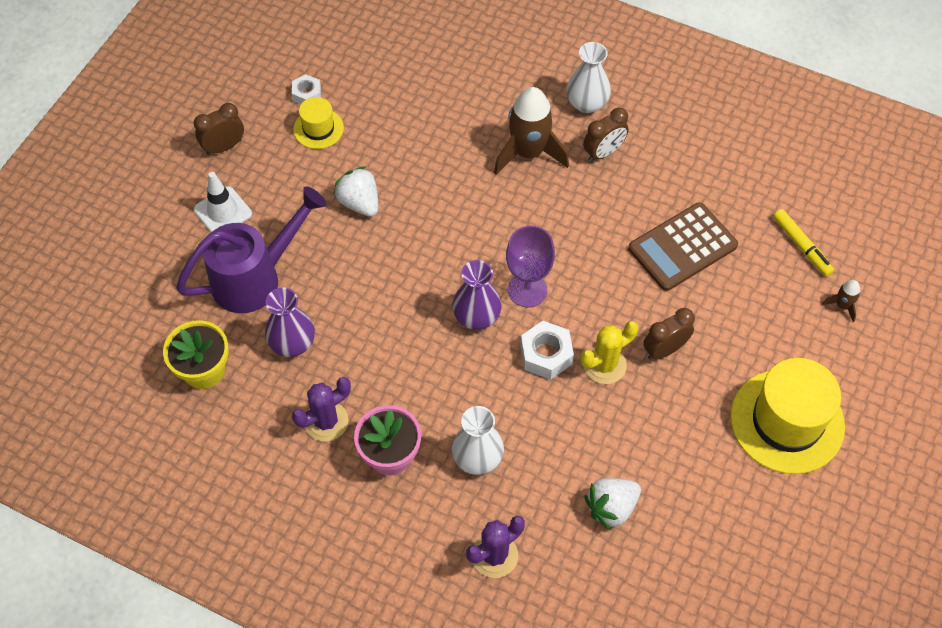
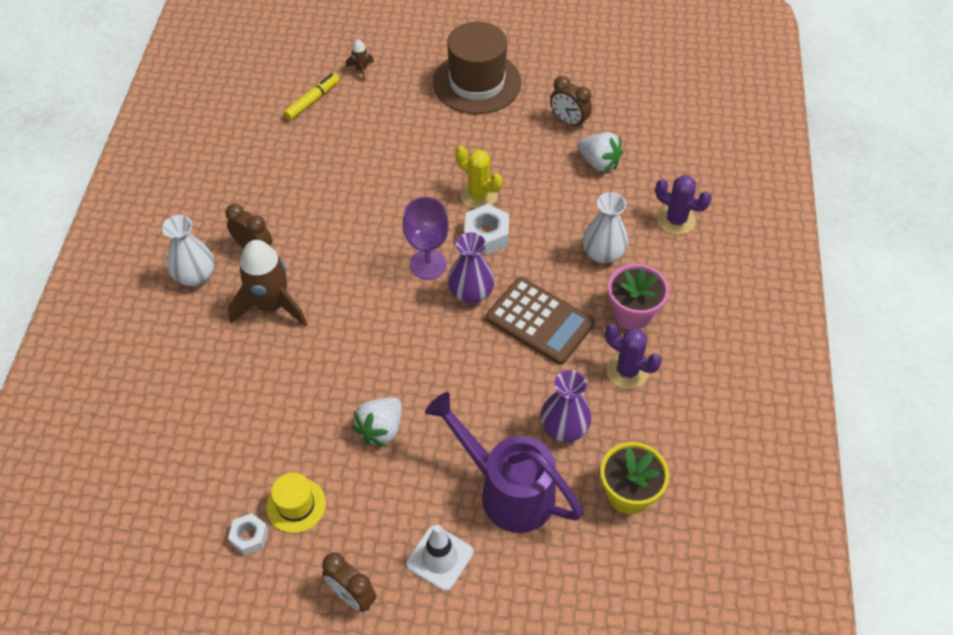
camera: 110 degrees left, 5 degrees down
(664, 350) = (447, 162): brown clock -> brown clock (569, 121)
(682, 247) = (341, 172): brown calculator -> brown calculator (539, 321)
(787, 421) = (477, 83): yellow hat -> brown hat

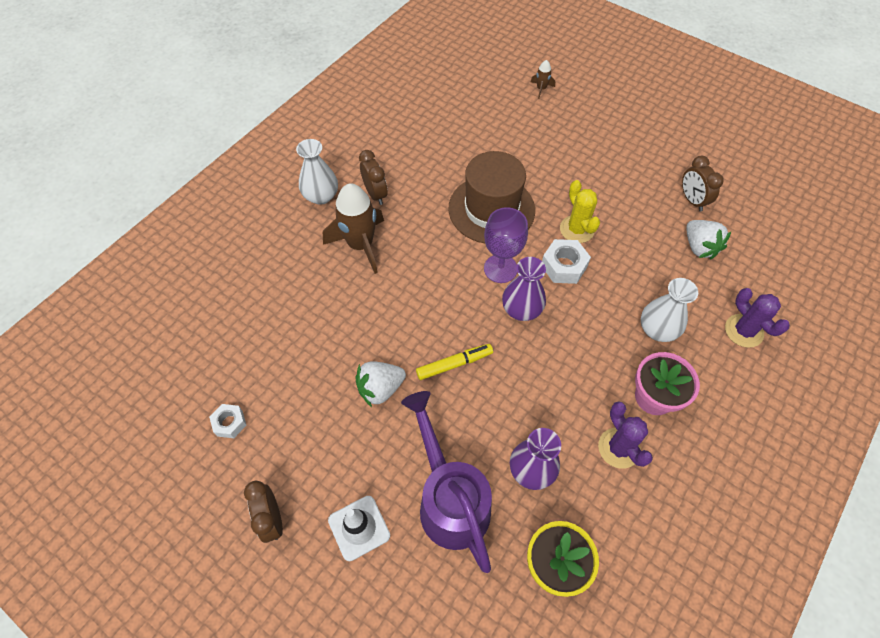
camera: 30 degrees right, 5 degrees up
(296, 505) = (278, 416): yellow hat -> none
(312, 101) = (489, 98): yellow marker -> yellow marker (454, 364)
(477, 83) = (630, 136): brown hat -> brown hat (491, 209)
(539, 321) = (566, 362): brown calculator -> none

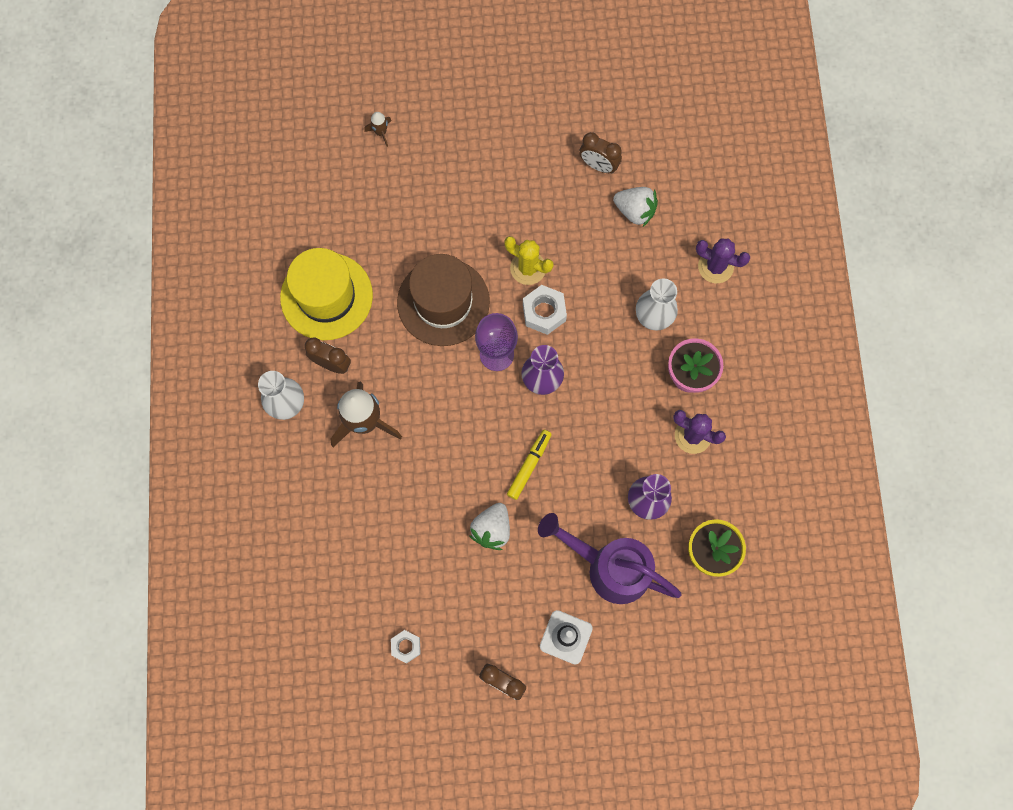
camera: 40 degrees left, 15 degrees up
(413, 154) = (326, 296): none -> yellow hat

